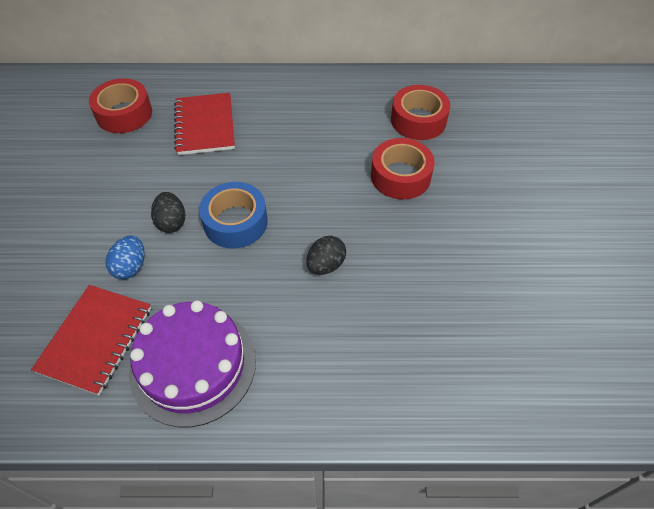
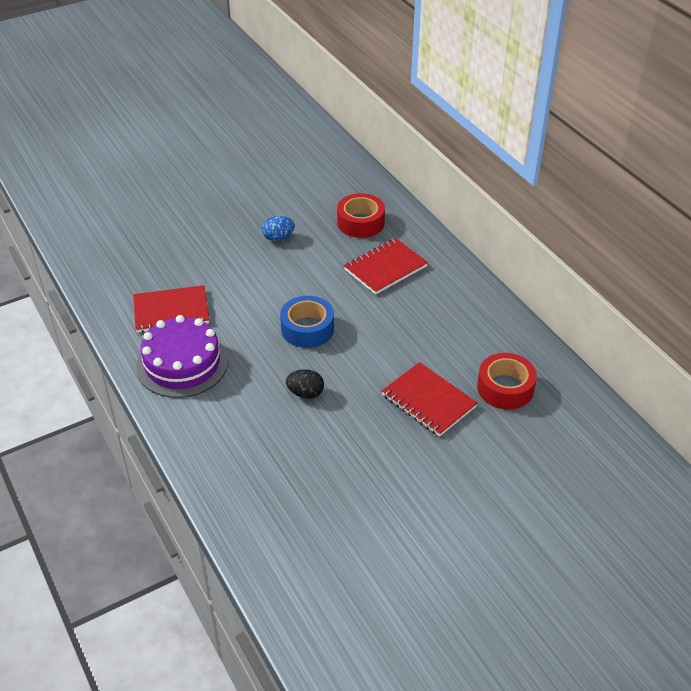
camera: 60 degrees right, 10 degrees down
(131, 267) = (233, 298): blue egg -> blue egg (278, 237)
(171, 222) = (282, 297): black egg -> none
(400, 176) = (428, 401): red tape -> red notebook

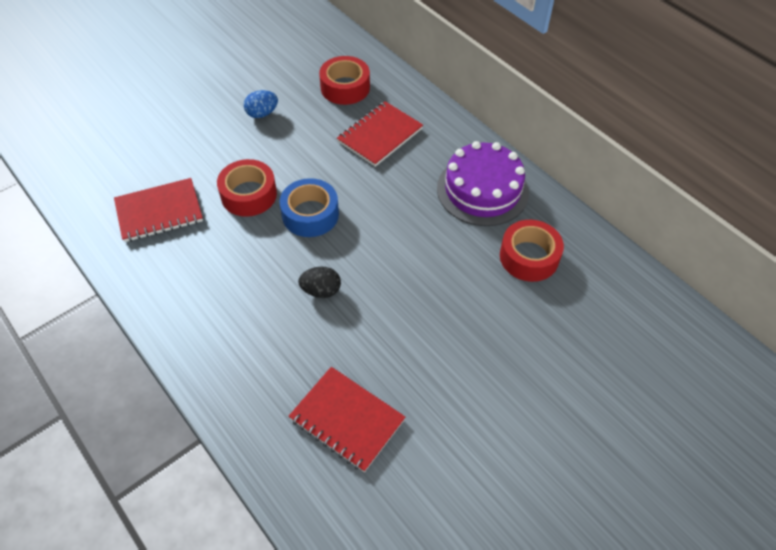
camera: 10 degrees left, 10 degrees up
(182, 363) = (180, 272): purple cake -> purple cake (482, 190)
(254, 306) = (249, 195): none -> red tape
(428, 401) = (453, 283): red notebook -> red notebook (347, 420)

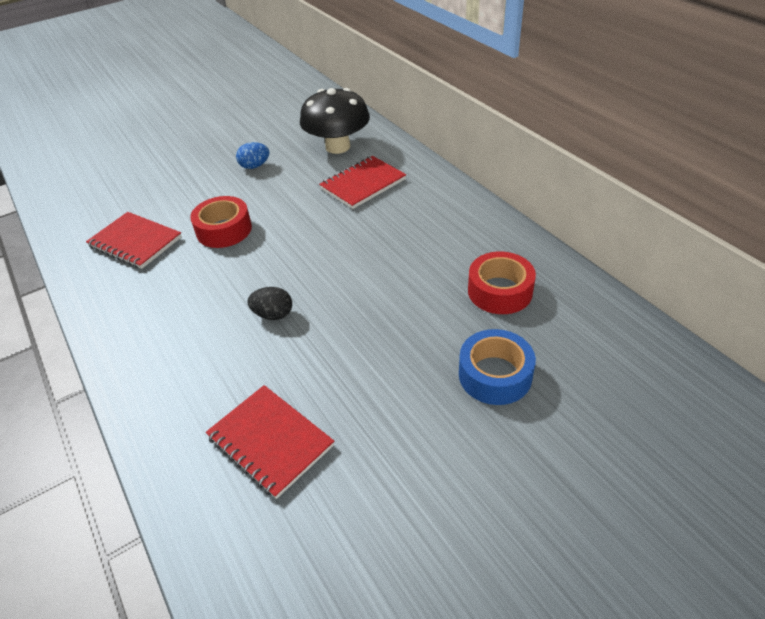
camera: 10 degrees right, 10 degrees down
(159, 212) = (135, 242): red notebook -> red notebook turned 45 degrees clockwise
(310, 214) = (279, 247): blue tape -> blue tape (495, 375)
(345, 87) = (338, 147): red tape -> black mushroom
(482, 190) = (458, 230): purple cake -> none

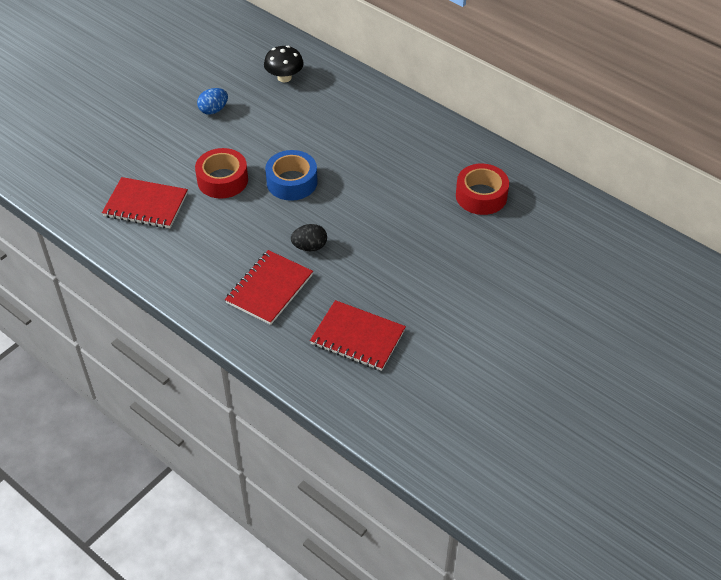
camera: 20 degrees left, 5 degrees up
(338, 147) = (284, 77): black mushroom -> black mushroom, size x0.59
(363, 184) = (327, 115): red notebook -> red notebook (269, 289)
(495, 375) = (498, 260): blue tape -> blue tape (292, 182)

